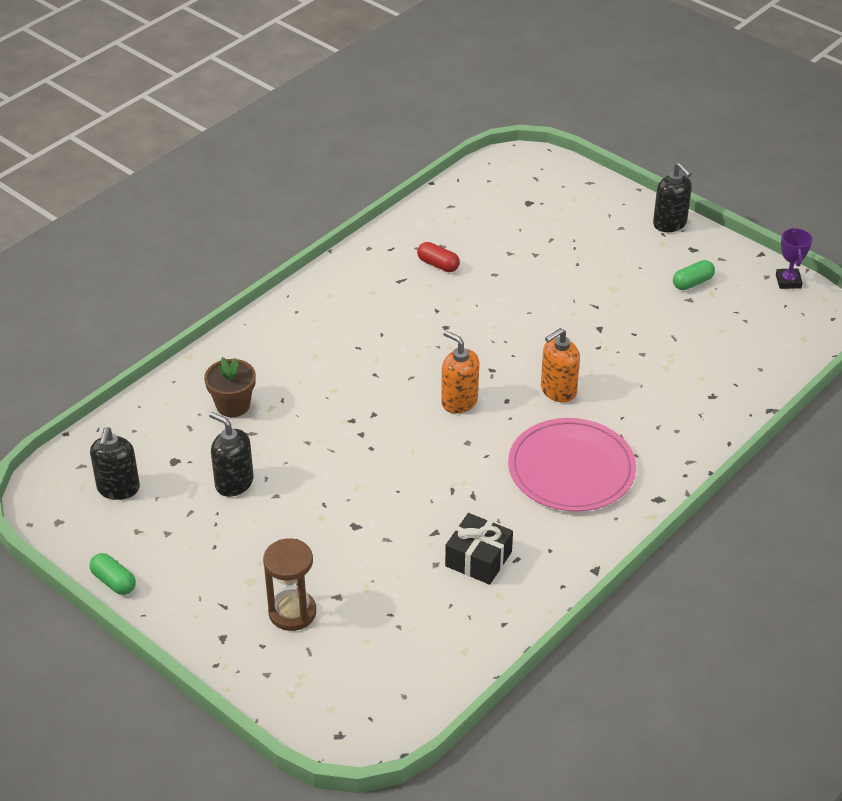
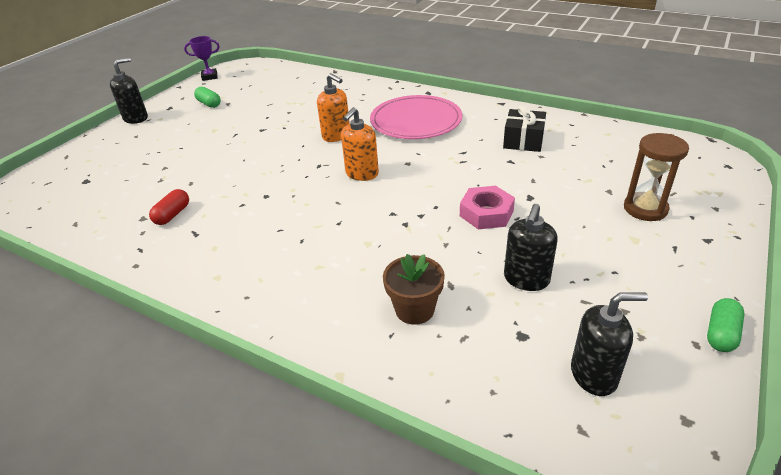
camera: 100 degrees left, 5 degrees down
(342, 483) = (486, 213): none -> pink nut

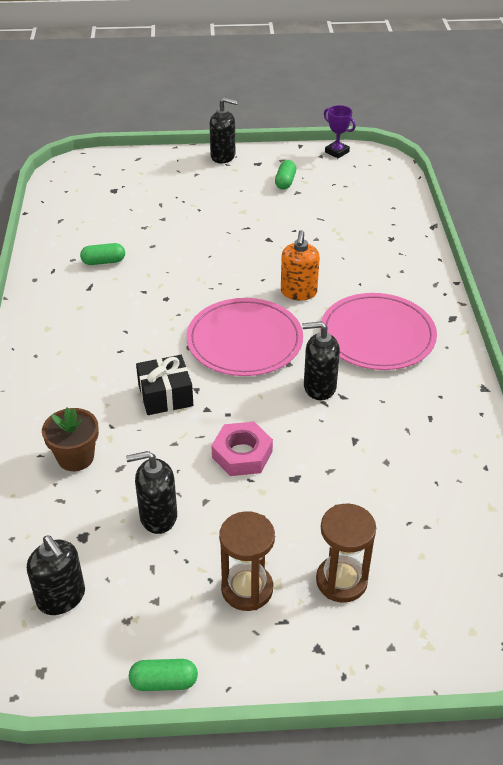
camera: 55 degrees right, 5 degrees up
(172, 215) = (103, 261): red capsule -> green capsule
(361, 174) = (244, 341): orange soap dispenser -> pink plate
(445, 158) = (319, 387): none -> black soap dispenser
(523, 141) = (408, 436): black gift -> black gift (165, 395)
(633, 255) = (247, 589): none -> brown hourglass

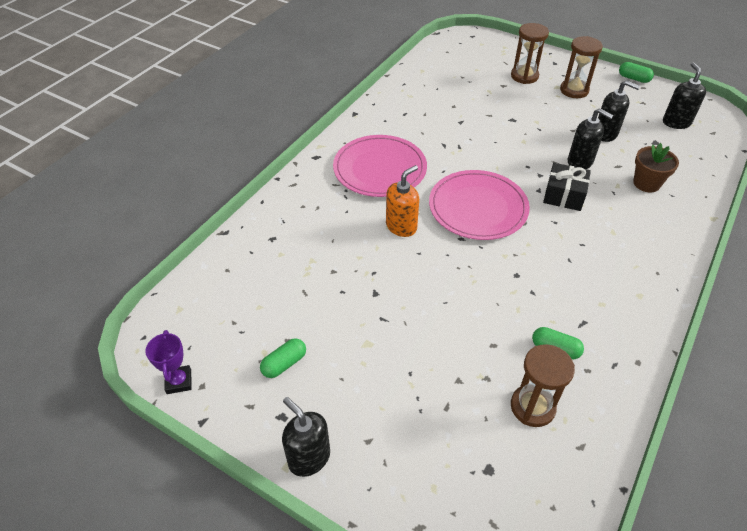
camera: 145 degrees left, 5 degrees up
(102, 225) = (532, 407): none -> brown hourglass
(242, 454) = (535, 142): pink nut -> none
(319, 387) = (453, 156): black soap dispenser -> black soap dispenser (580, 162)

